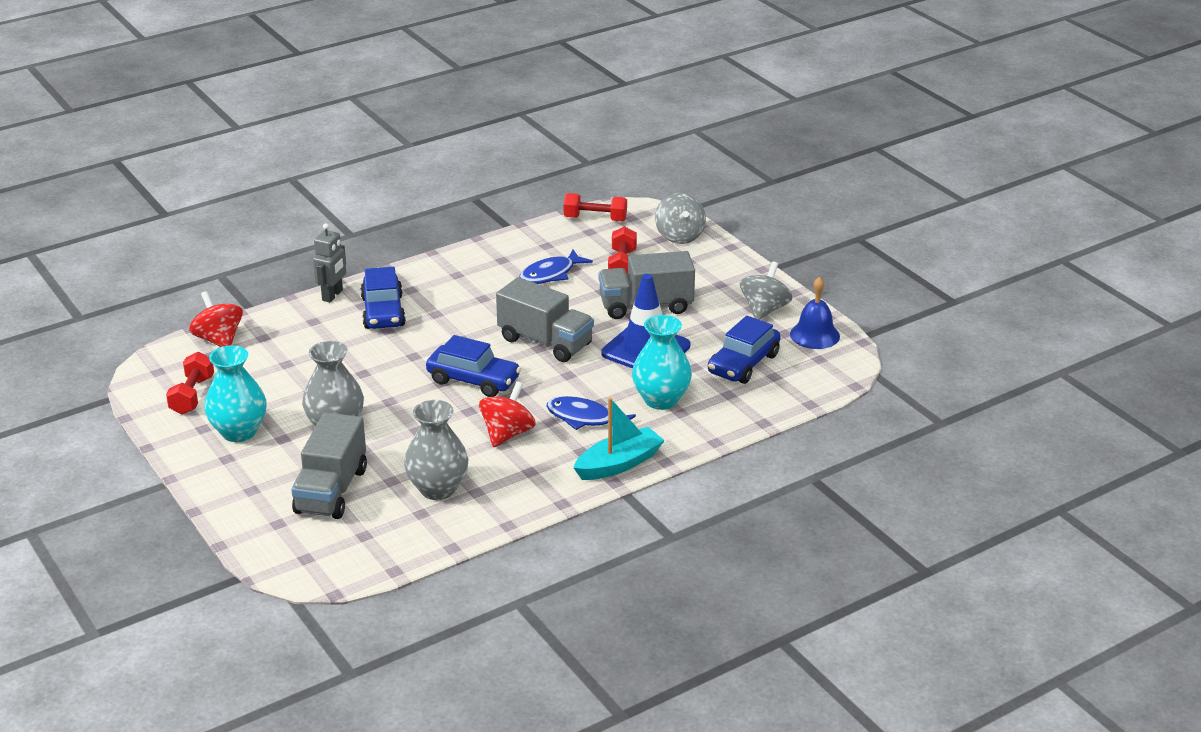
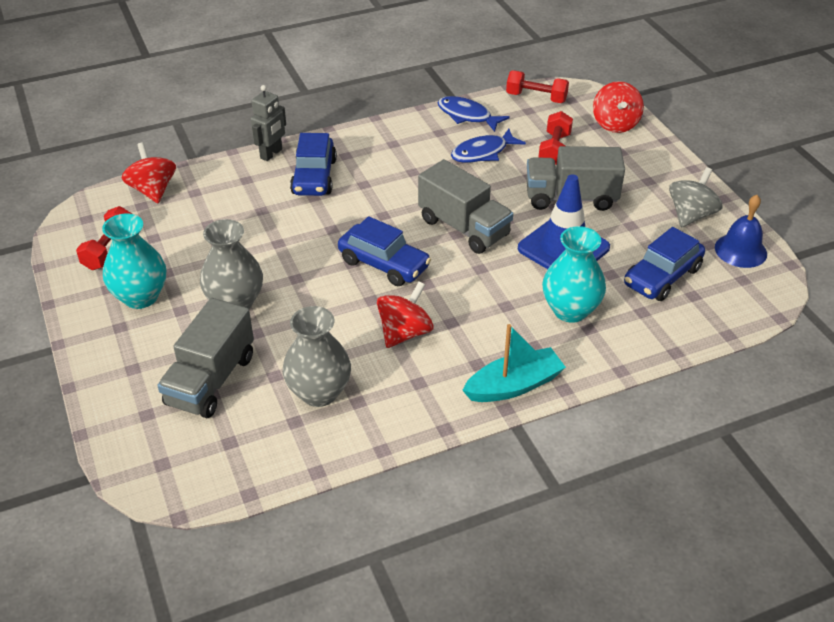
camera: 10 degrees right, 10 degrees up
(584, 418) = (487, 323): blue fish -> blue fish (467, 116)
(679, 236) = (615, 124): grey spinning top -> red spinning top

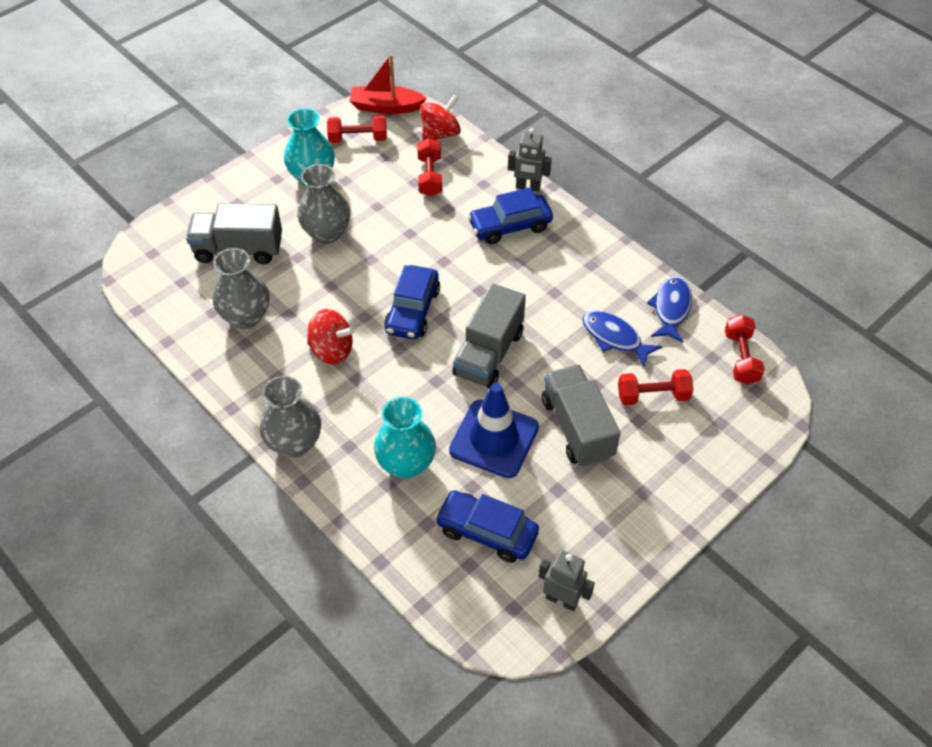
camera: 70 degrees right, 10 degrees up
(78, 218) = (386, 107): none -> red boat
(209, 211) = (429, 176): none -> red dumbbell
(514, 385) = (294, 443): turquoise boat -> grey vase
(615, 124) = (733, 441): red spinning top -> none
(691, 215) = (601, 542): grey spinning top -> none
(740, 250) = (562, 599): blue bell -> grey robot

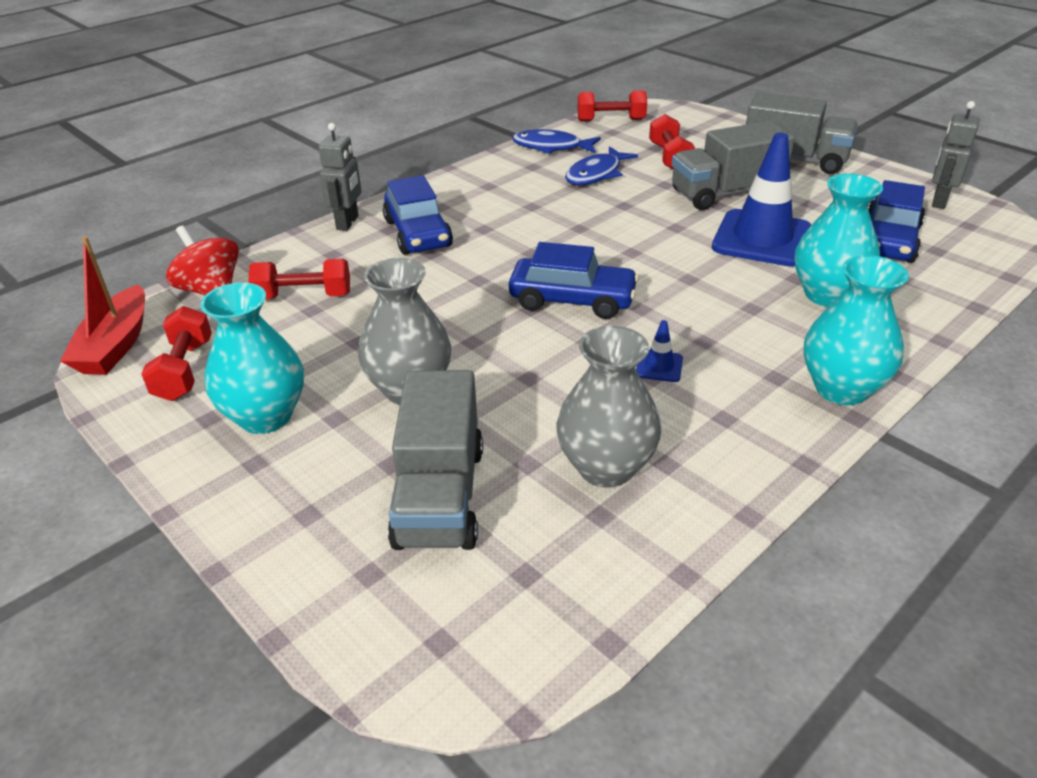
camera: 90 degrees left, 15 degrees down
(294, 443) = (841, 389): grey vase -> turquoise vase
(332, 350) = (659, 366): red spinning top -> blue traffic cone
(488, 353) = (635, 244): grey truck -> grey truck (794, 160)

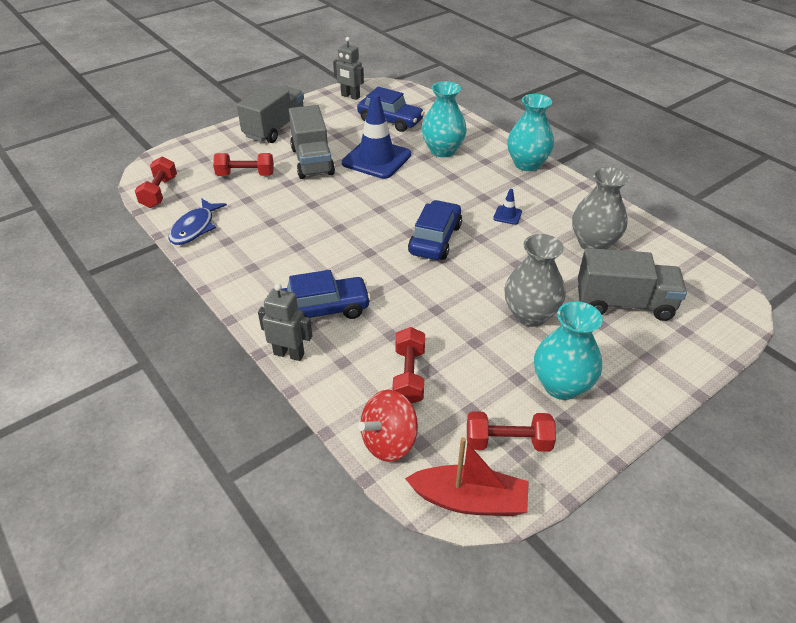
camera: 85 degrees left, 5 degrees up
(596, 174) = (257, 210): blue fish -> none

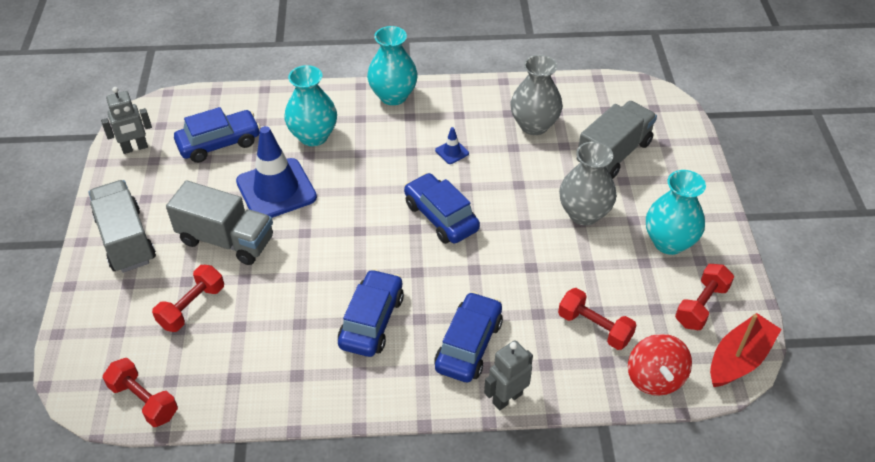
camera: 55 degrees left, 5 degrees up
(195, 228) = (247, 393): blue fish -> none
(302, 252) = (371, 321): none -> blue car

